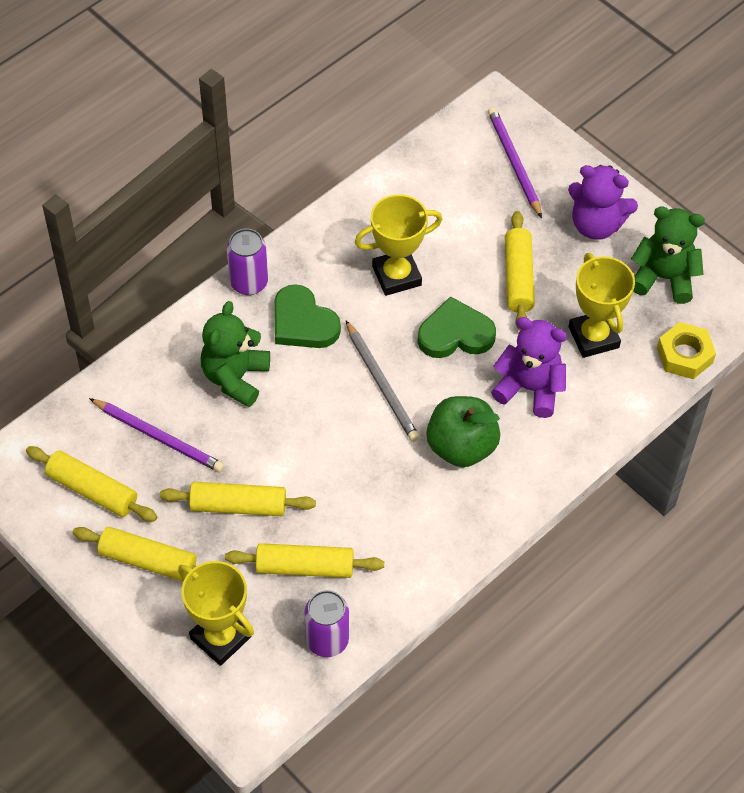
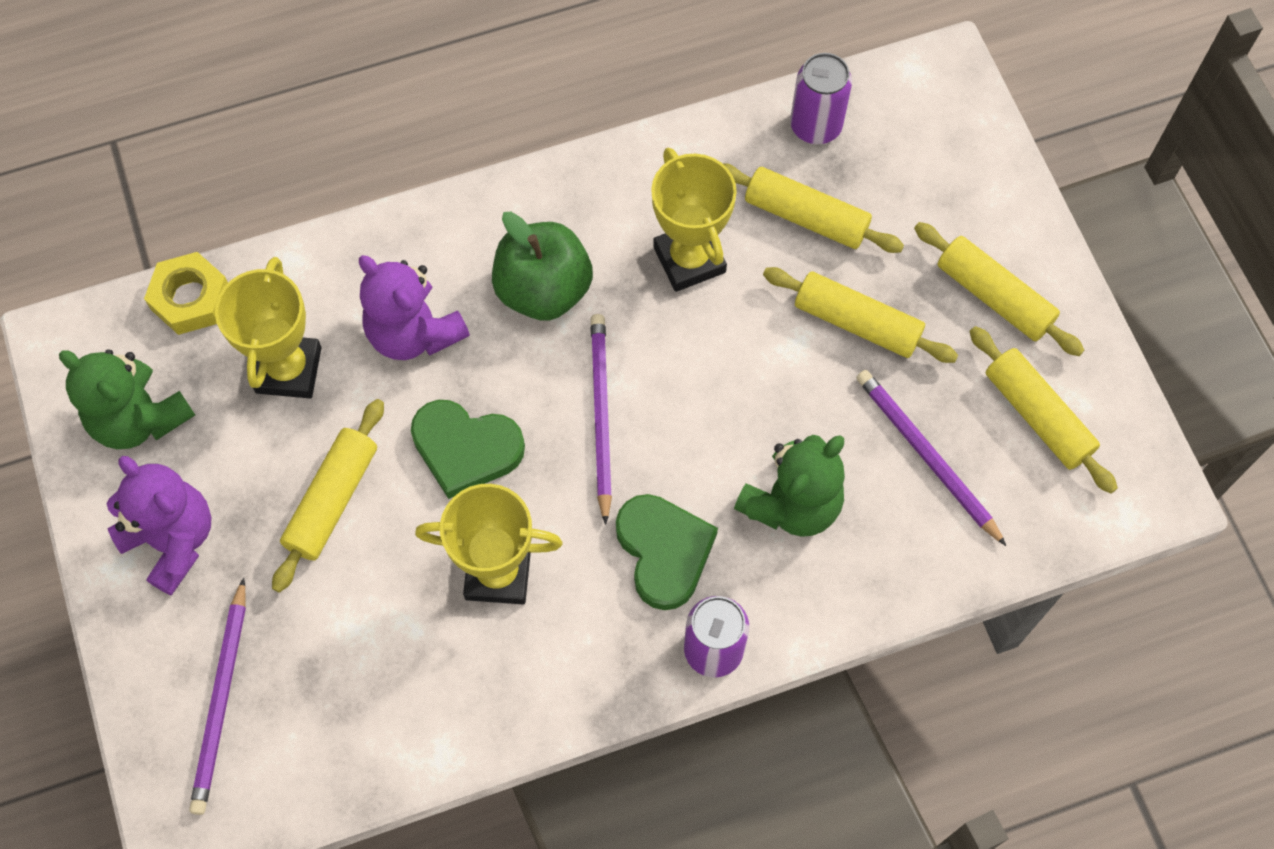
camera: 155 degrees left, 10 degrees up
(220, 637) = (937, 174): yellow trophy -> yellow trophy (689, 259)
(382, 384) = (601, 415): grey pencil -> purple pencil

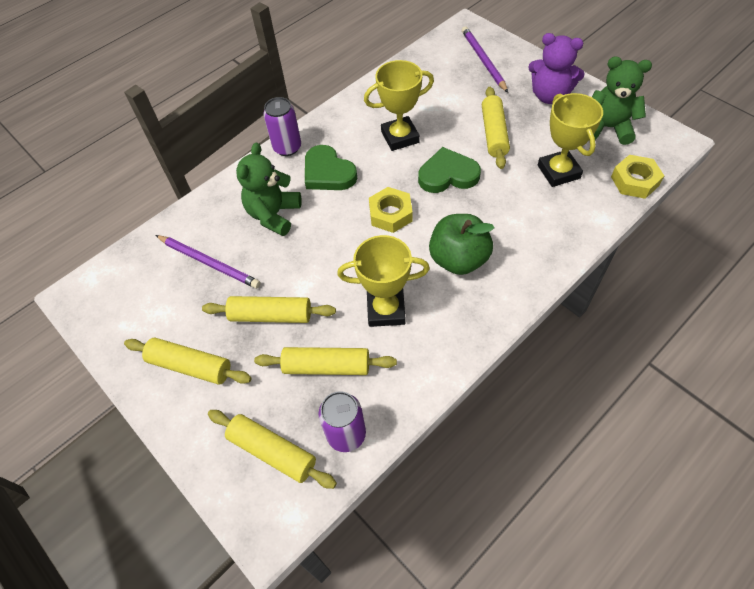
camera: 160 degrees right, 10 degrees down
(414, 332) = (511, 211): purple teddy bear -> none
(601, 415) = (390, 214): purple pencil -> yellow nut
(689, 259) = (386, 310): yellow trophy -> yellow trophy turned 45 degrees counterclockwise
(1037, 416) = (150, 307): yellow rolling pin -> yellow rolling pin (272, 451)

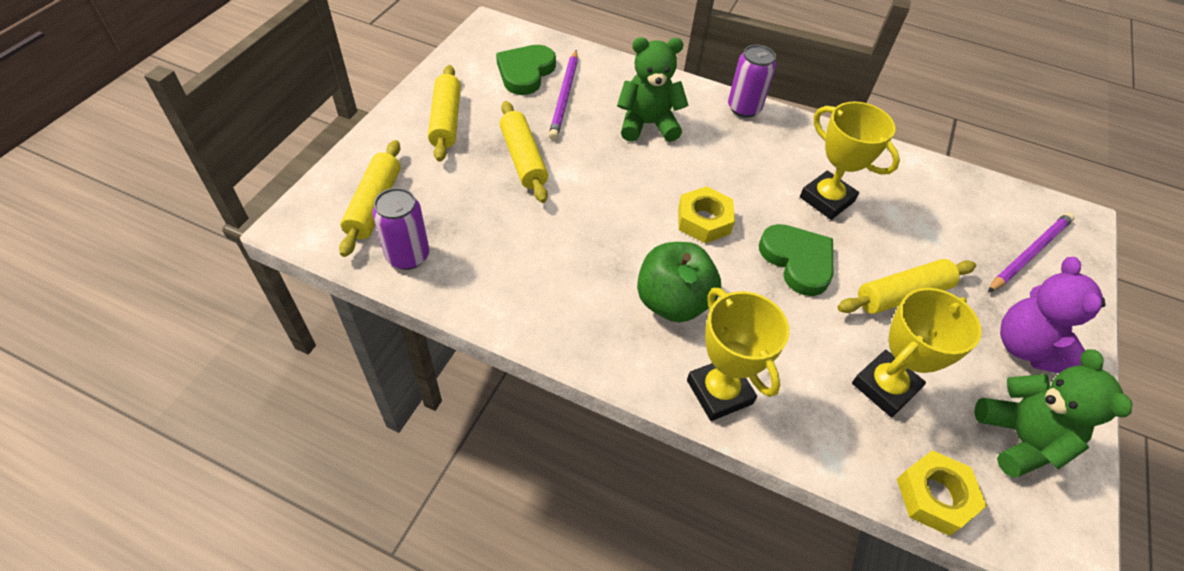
camera: 60 degrees right, 5 degrees down
(327, 366) = (480, 219): yellow rolling pin -> none
(328, 173) = (730, 150): green heart -> green heart (525, 72)
(386, 310) = (570, 250): yellow trophy -> yellow trophy (719, 392)

